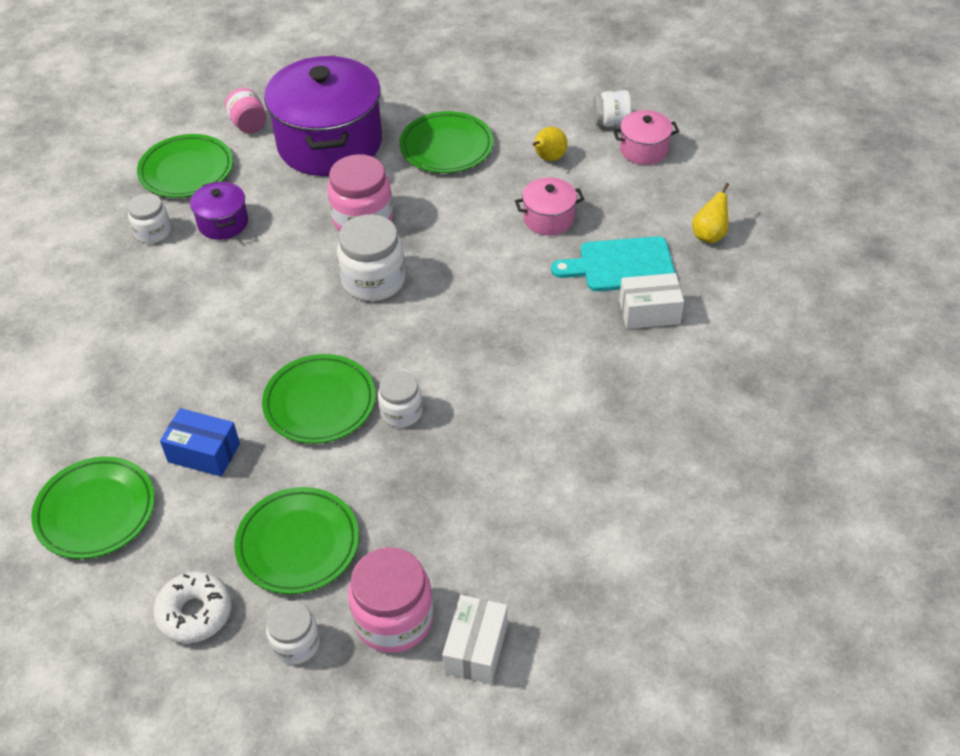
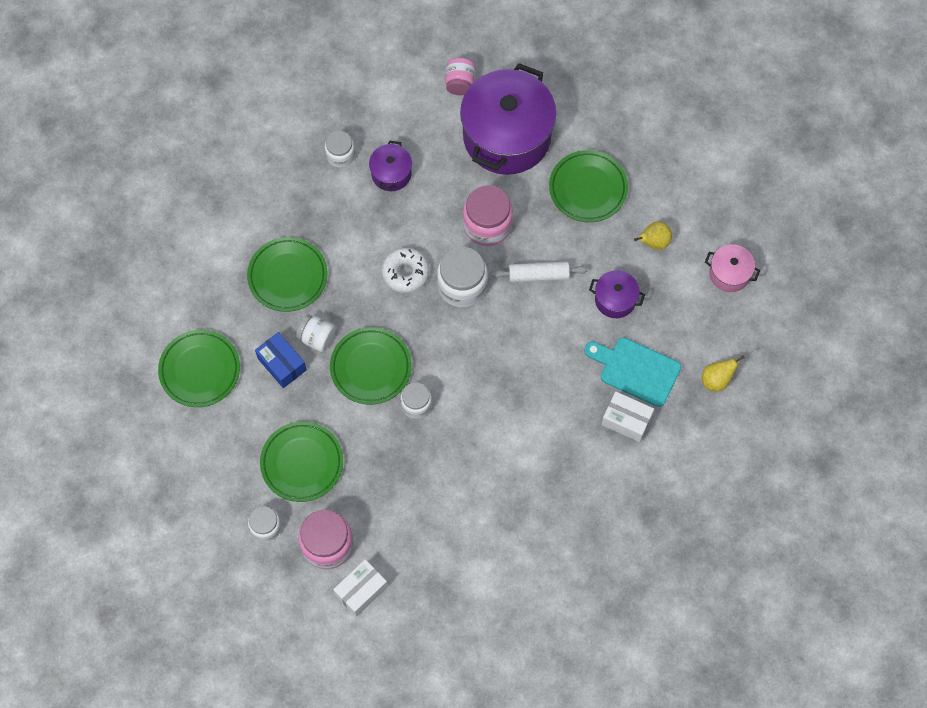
camera: 30 degrees right, 20 degrees up
(186, 171) = (392, 107): green plate -> green plate (287, 276)
(195, 613) = (222, 474): white donut -> white donut (405, 273)
(451, 235) = (538, 275): none -> white rolling pin
(548, 219) = (615, 299): pink pot -> purple pot
(611, 123) = (725, 233): white jar -> white jar (317, 338)

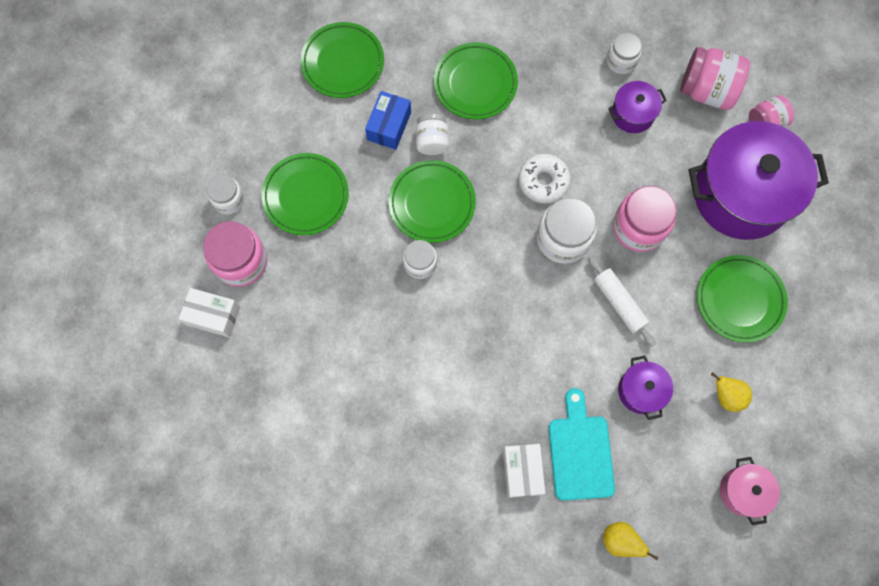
camera: 60 degrees right, 5 degrees up
(406, 108) = (707, 90): none -> pink jar

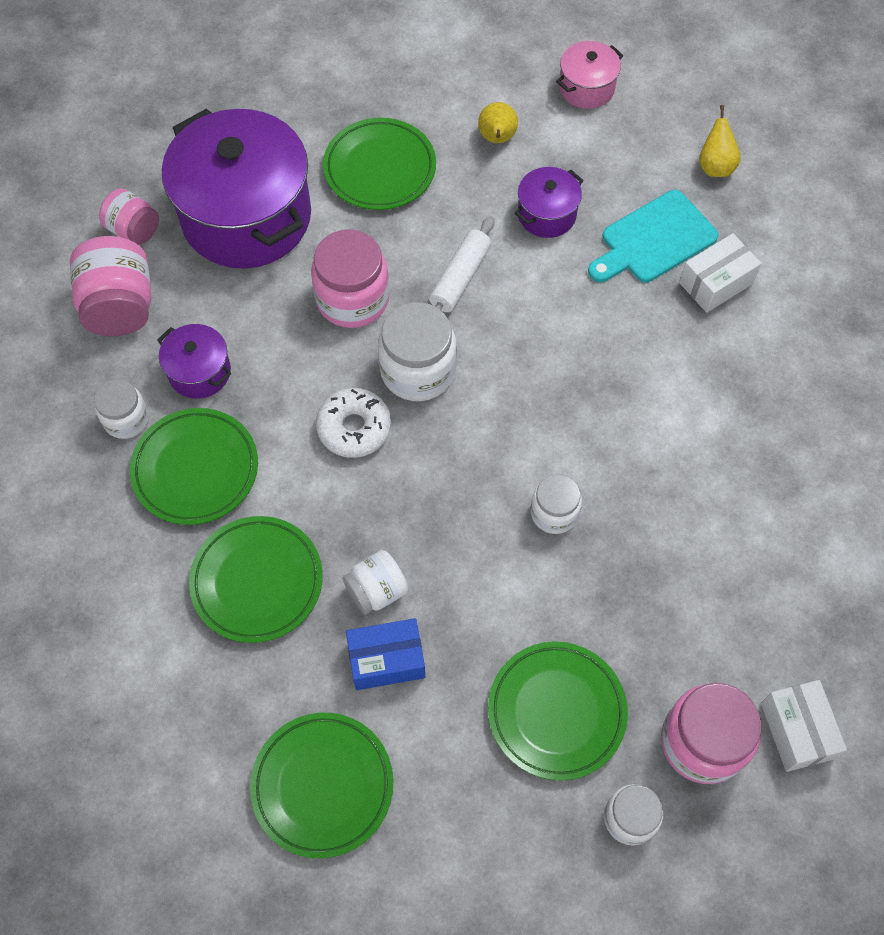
camera: 120 degrees left, 10 degrees down
(432, 203) = (465, 543): green plate -> green plate (196, 469)

